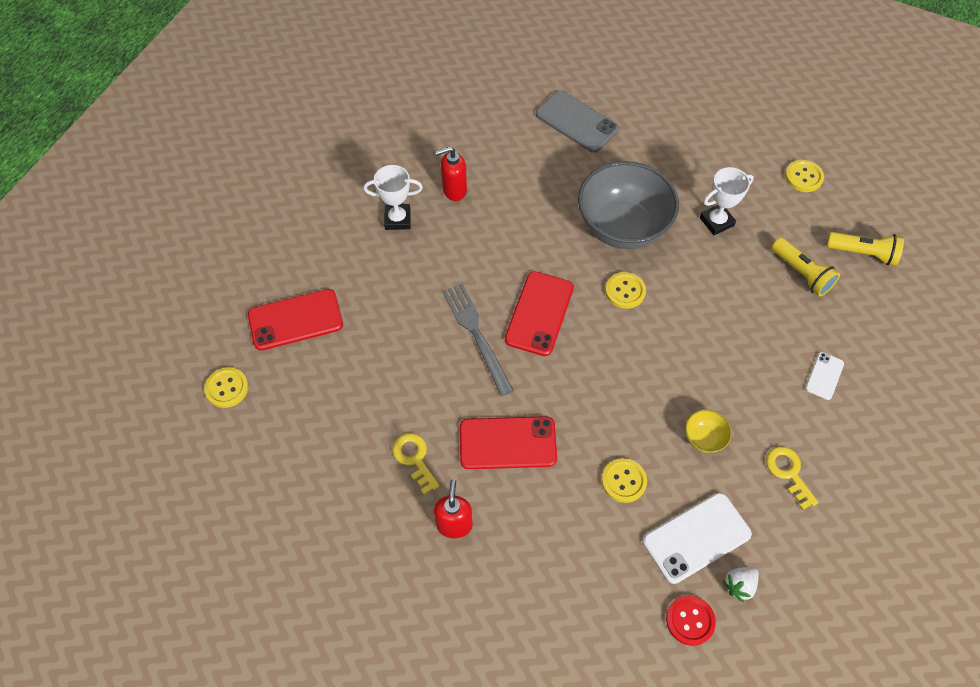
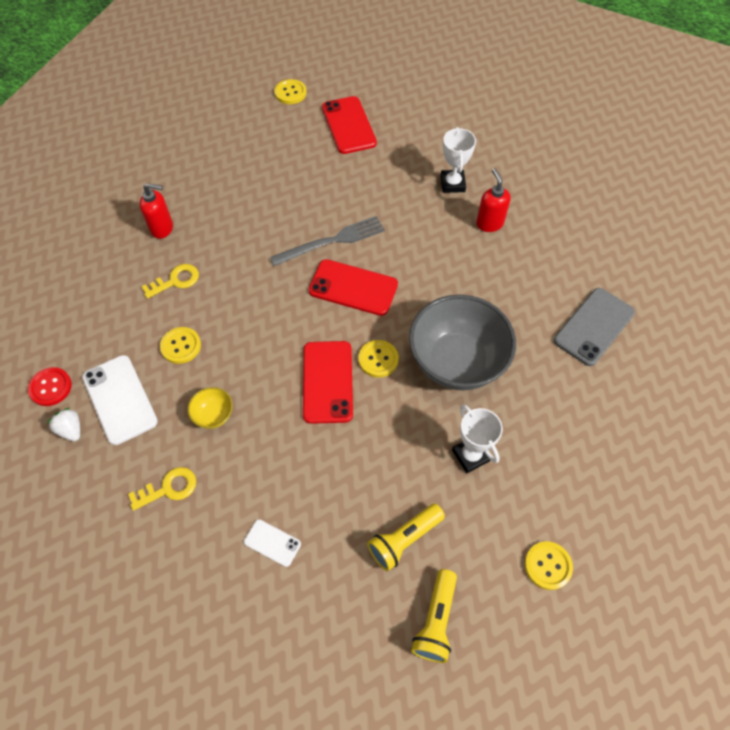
camera: 90 degrees right, 0 degrees up
(414, 459) = (220, 202): yellow key -> yellow key (176, 281)
(507, 443) = (226, 263): red phone -> red phone (327, 382)

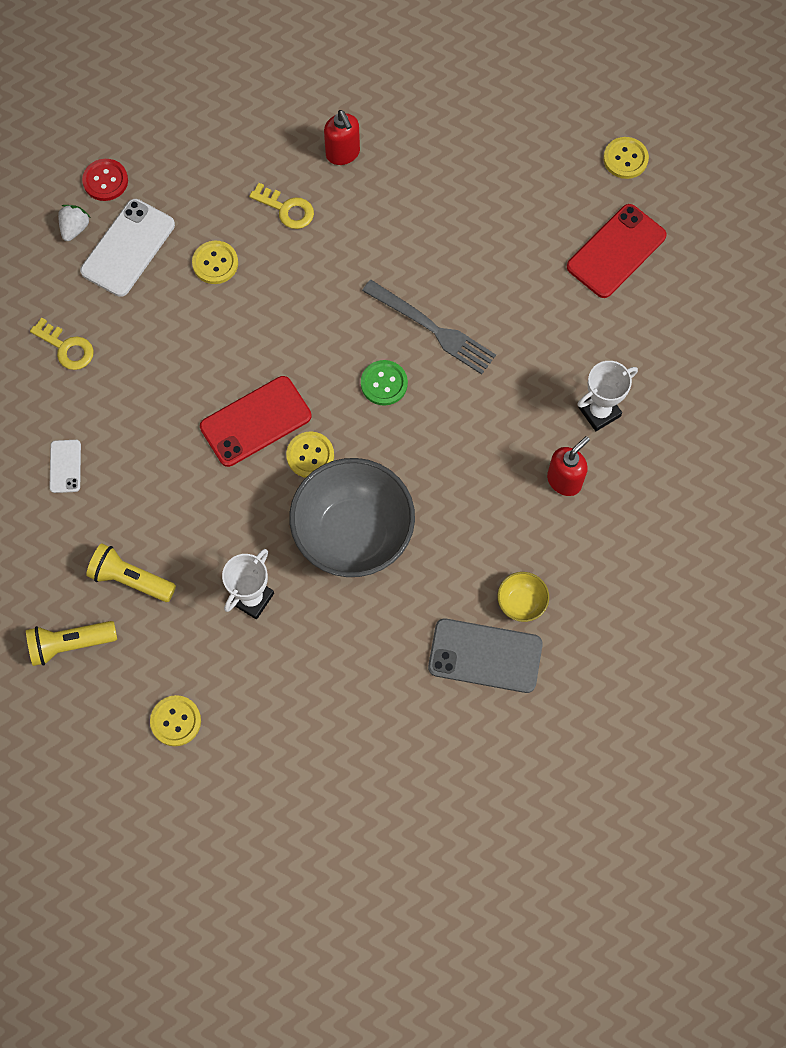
camera: 60 degrees right, 10 degrees up
(213, 415) = (159, 340): yellow bowl -> yellow bowl (521, 602)
(353, 288) = (384, 383): red phone -> green button

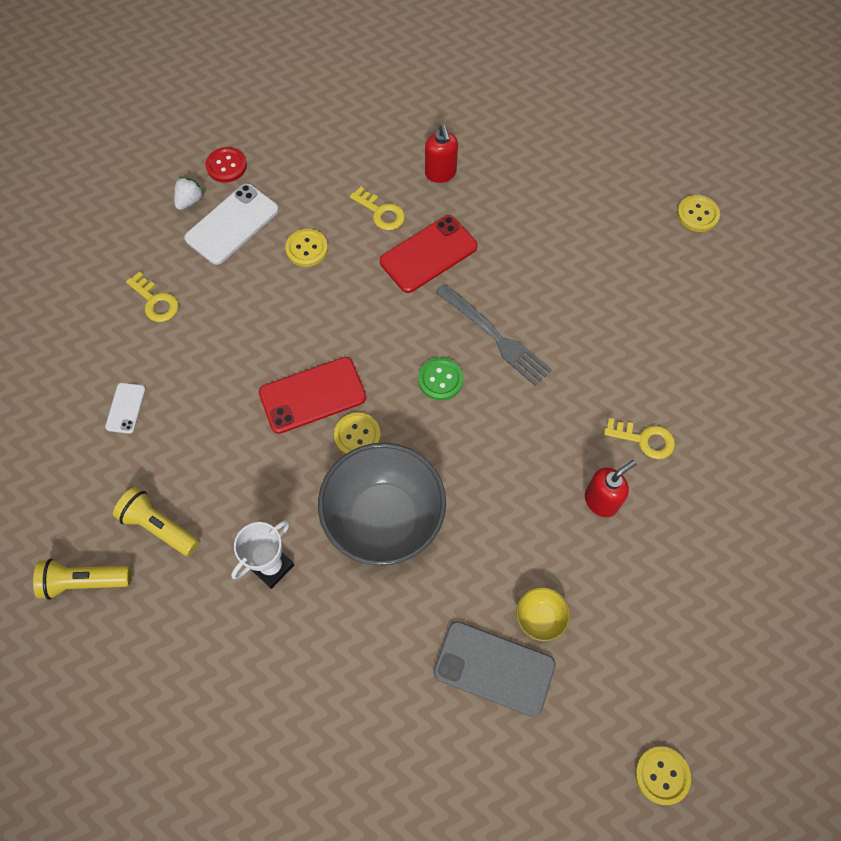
camera: 10 degrees right, 5 degrees down
(175, 721) = (167, 681): yellow button -> yellow button (662, 775)
(599, 412) = (644, 439): white trophy -> yellow key
(616, 251) = (679, 293): red phone -> red phone (428, 254)

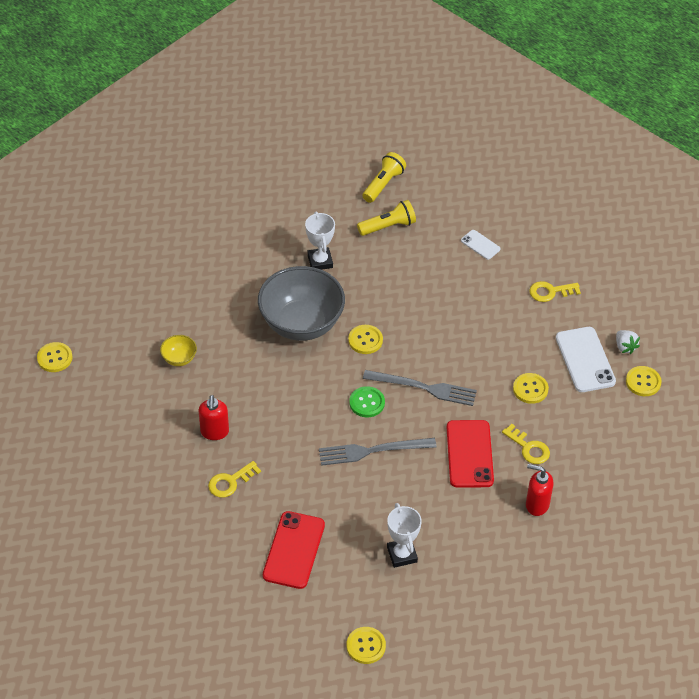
camera: 125 degrees right, 15 degrees down
(226, 166) = (643, 382): red button -> yellow button
(312, 395) = (412, 334): red phone -> red phone (294, 550)
(379, 340) = (424, 388): none -> grey fork
(381, 212) = (529, 448): yellow key -> yellow key turned 120 degrees counterclockwise
(494, 668) = (174, 323): grey phone -> none
(586, 242) = (402, 554): none -> white trophy

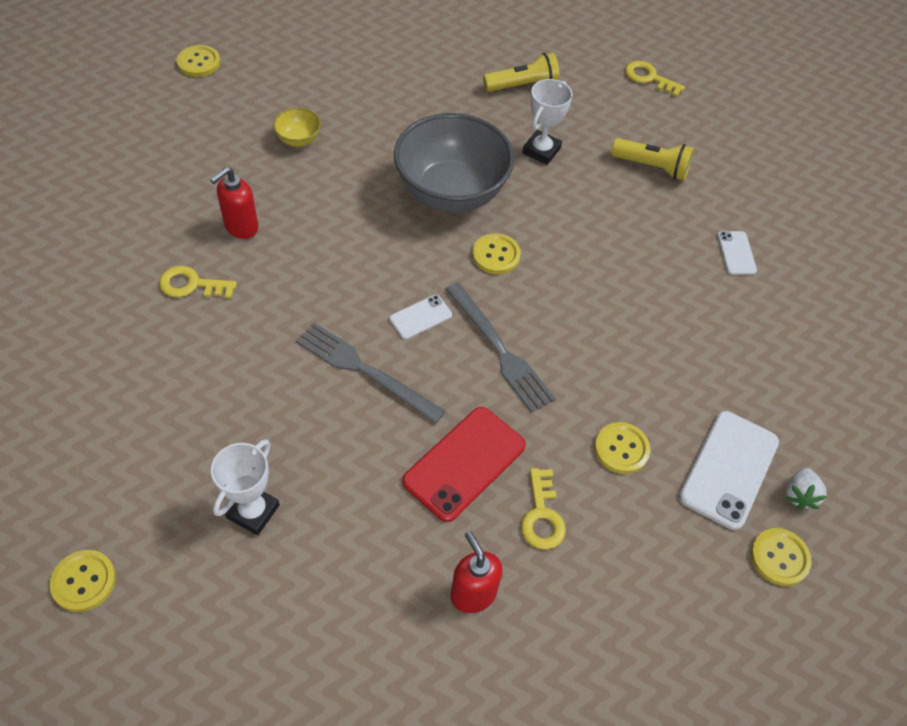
camera: 40 degrees right, 5 degrees up
(294, 550) = (157, 405): red phone -> none
(367, 403) = (420, 317): green button -> white phone
(383, 184) = (693, 127): yellow flashlight -> yellow flashlight (522, 86)
(550, 292) = (767, 360): yellow key -> yellow key (649, 78)

